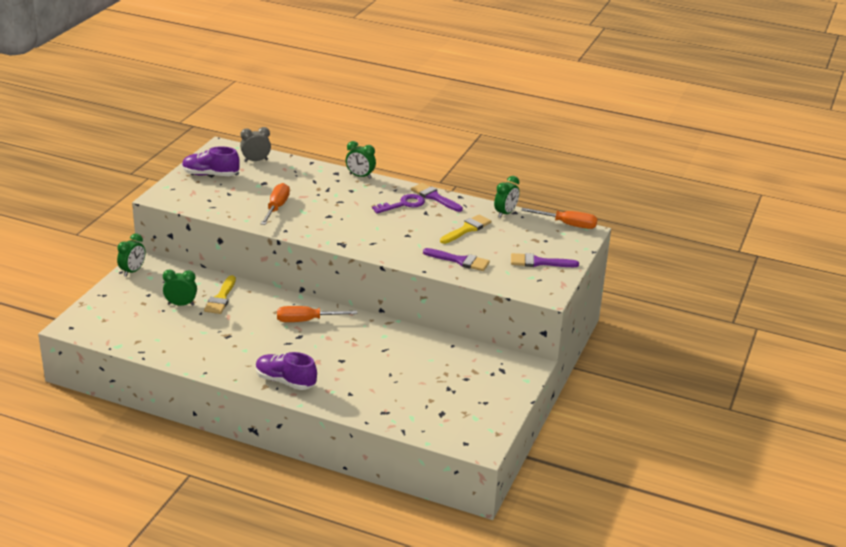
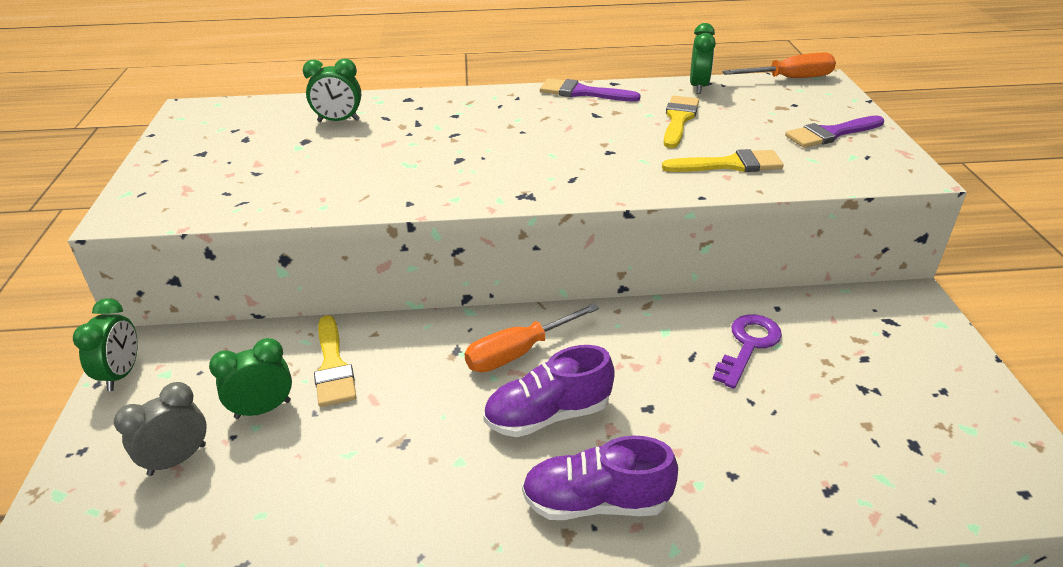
camera: 25 degrees left, 5 degrees up
(210, 174) = (199, 153): purple shoe -> purple shoe (547, 415)
(256, 161) = (264, 114): grey clock -> grey clock (177, 459)
(277, 207) = (360, 171): orange screwdriver -> none
(360, 176) = (448, 94): green clock -> green clock (338, 121)
(403, 204) = (551, 113): purple key -> purple key (748, 345)
(460, 261) = (729, 165): purple brush -> yellow brush

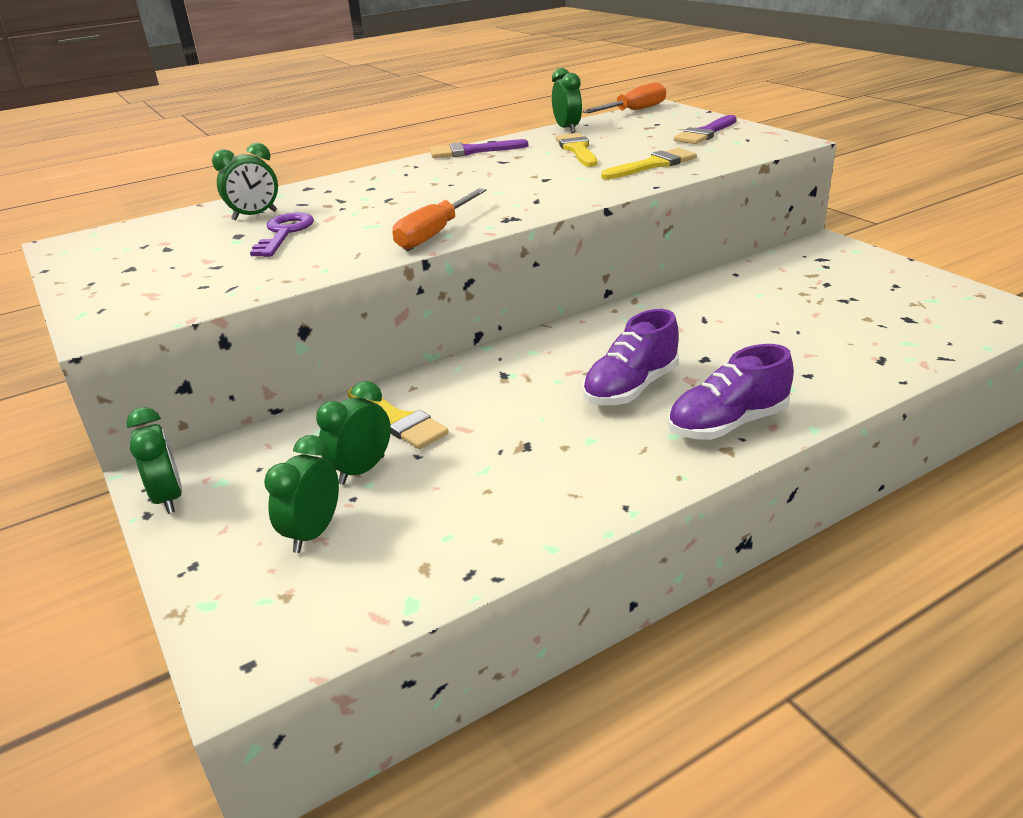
camera: 25 degrees left, 5 degrees down
(177, 459) = (313, 533): grey clock -> green clock
(517, 353) = (560, 360): orange screwdriver -> orange screwdriver (434, 234)
(748, 345) = (738, 301): purple key -> purple key (284, 233)

